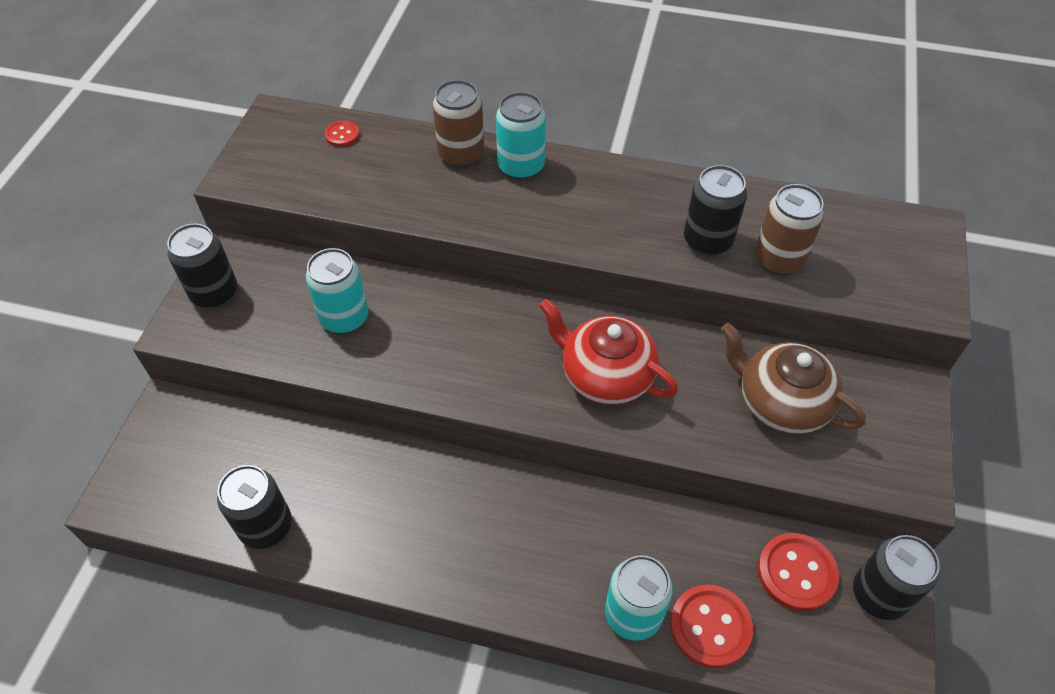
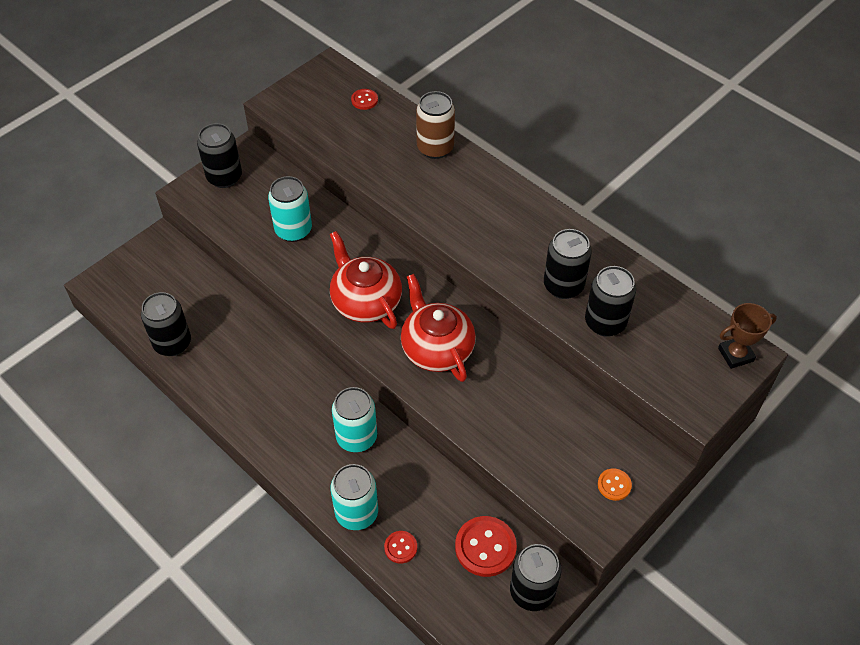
camera: 30 degrees right, 0 degrees up
(488, 361) = (365, 301): none -> red teapot
(521, 167) = (470, 174): turquoise can -> turquoise can (356, 437)
(710, 627) = (400, 547): red button -> red button, size x0.54
(778, 260) = (605, 322): brown can -> black can
(781, 402) = (545, 426): brown teapot -> none
(894, 430) = (614, 485): none -> orange button
(922, 234) = (735, 354): none -> brown trophy

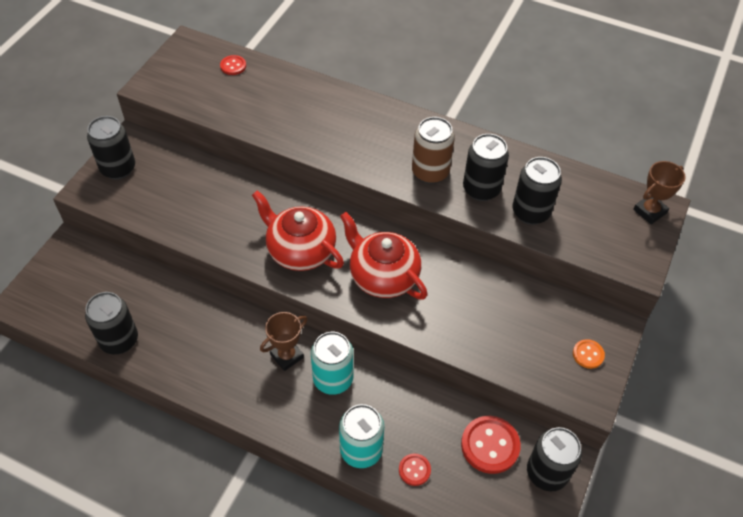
camera: 20 degrees left, 0 degrees up
(293, 230) = (205, 202): turquoise can -> none
(321, 402) = (287, 356): none -> brown trophy
(435, 148) = (316, 94): brown can -> brown can (430, 172)

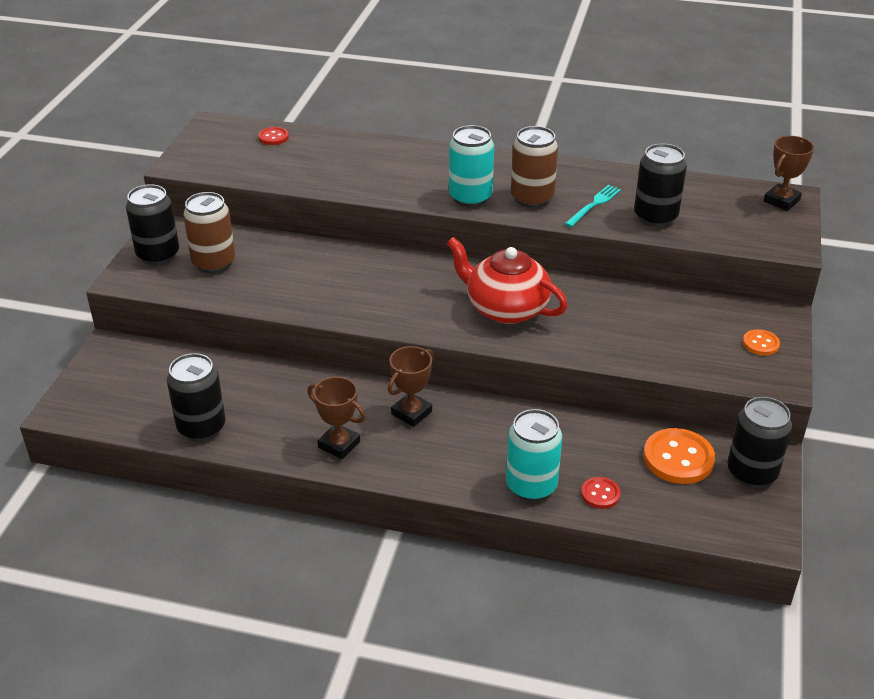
camera: 10 degrees left, 15 degrees down
(160, 184) = (214, 263): none -> brown can
(221, 378) = (339, 444): none -> brown trophy
(300, 250) = (401, 299): red teapot -> none
(333, 379) = (474, 426): turquoise can -> turquoise can (470, 197)
(481, 189) = (594, 205): black can -> turquoise fork
(490, 445) = (678, 458): red button -> orange button

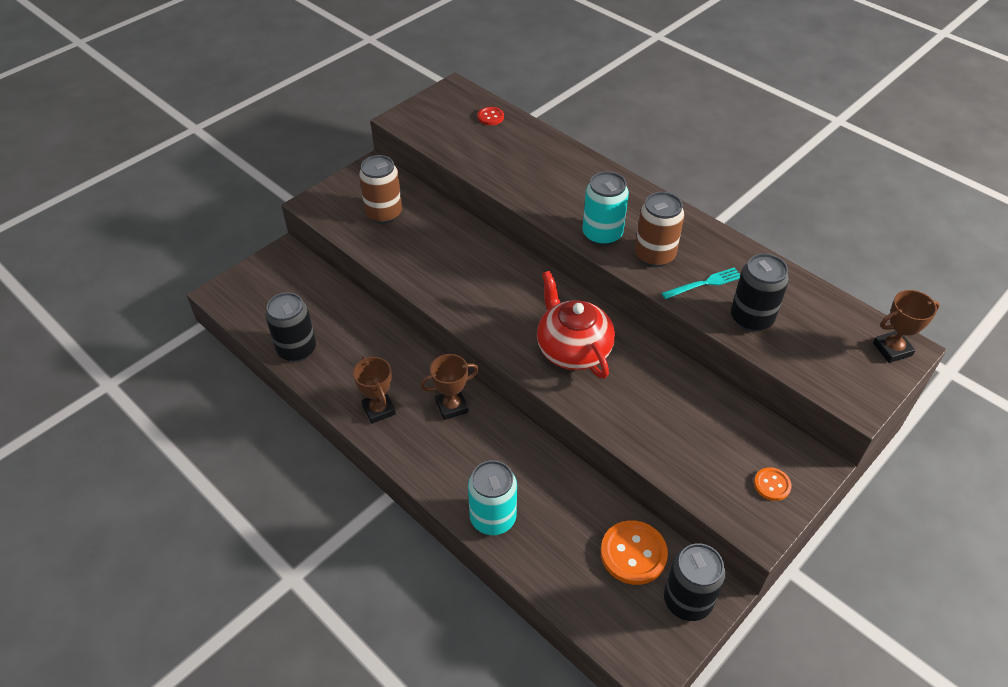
camera: 30 degrees right, 10 degrees up
(158, 255) = (351, 191): black can -> none
(600, 494) = (542, 554): red button -> none

